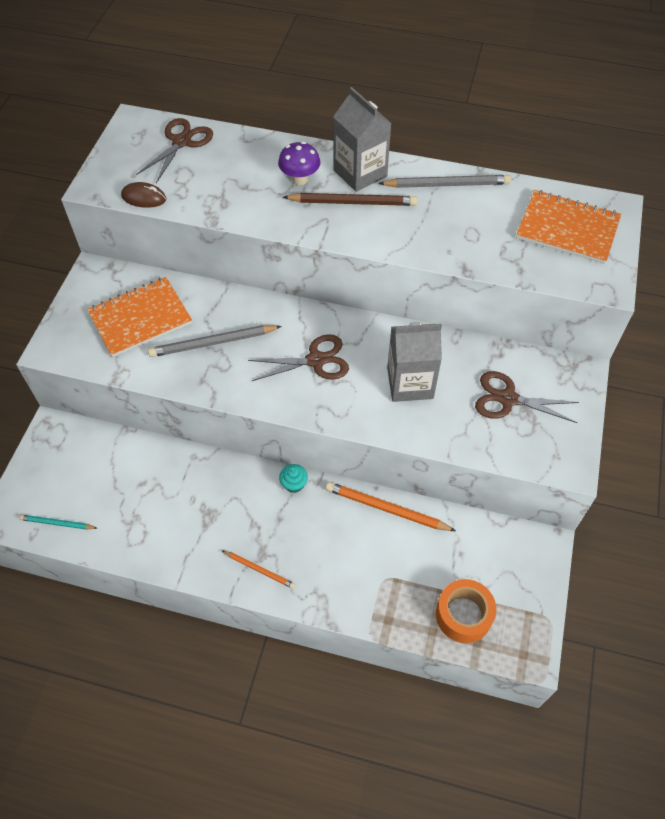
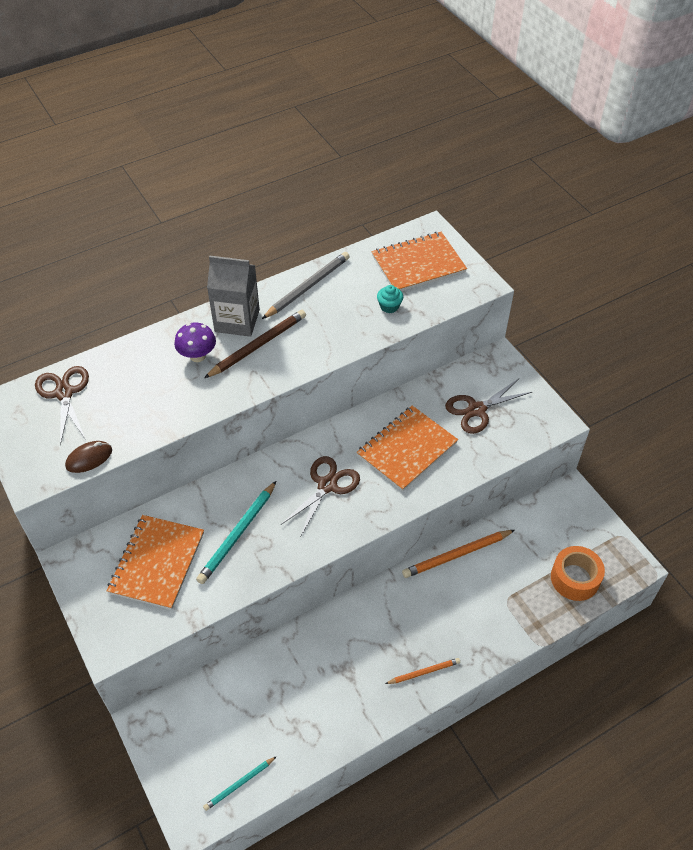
camera: 45 degrees left, 5 degrees down
(213, 343) = (238, 534): grey pencil -> turquoise pencil
(294, 484) = (379, 593): turquoise cupcake -> turquoise cupcake (389, 306)
(410, 383) = (407, 449): grey carton -> orange notebook

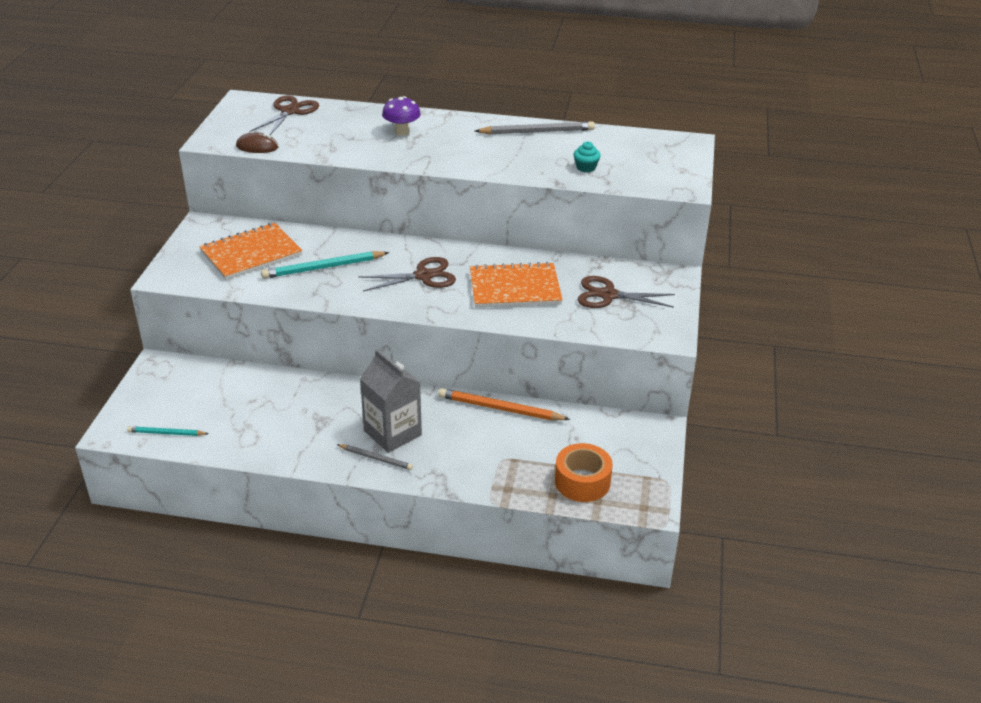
camera: 40 degrees right, 15 degrees down
(237, 321) = (457, 127): grey carton -> grey carton (392, 433)
(257, 345) = (451, 145): brown pencil -> none
(418, 264) = (648, 156): orange notebook -> none
(424, 672) = (376, 458): orange pencil -> grey pencil

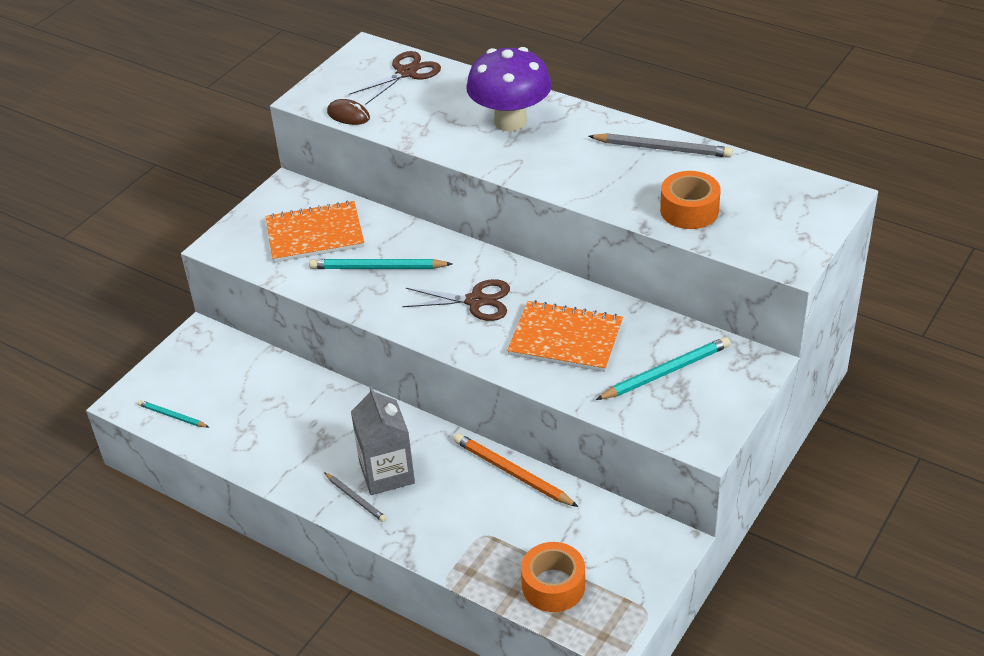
camera: 25 degrees right, 5 degrees up
(402, 132) = (510, 122): purple mushroom -> purple mushroom, size x1.89
(586, 167) = (689, 210): turquoise cupcake -> orange tape
(608, 295) = (665, 372): brown scissors -> turquoise pencil

